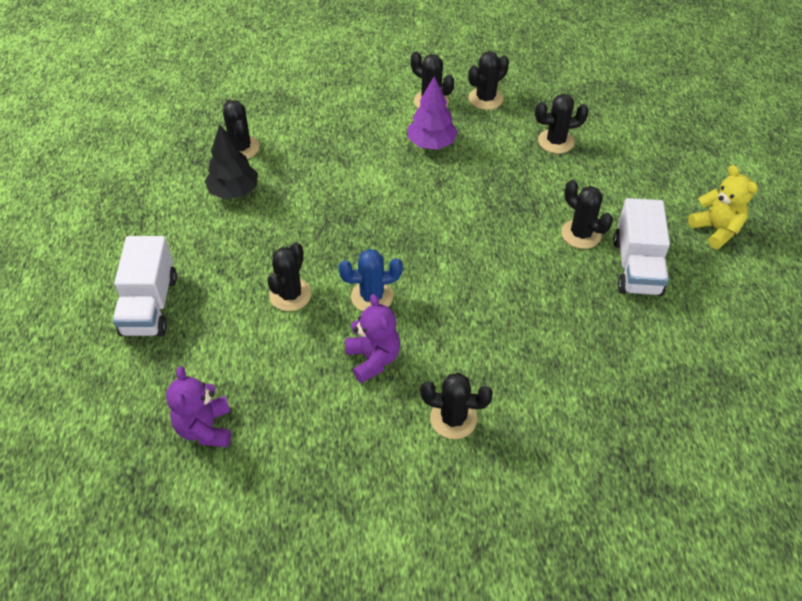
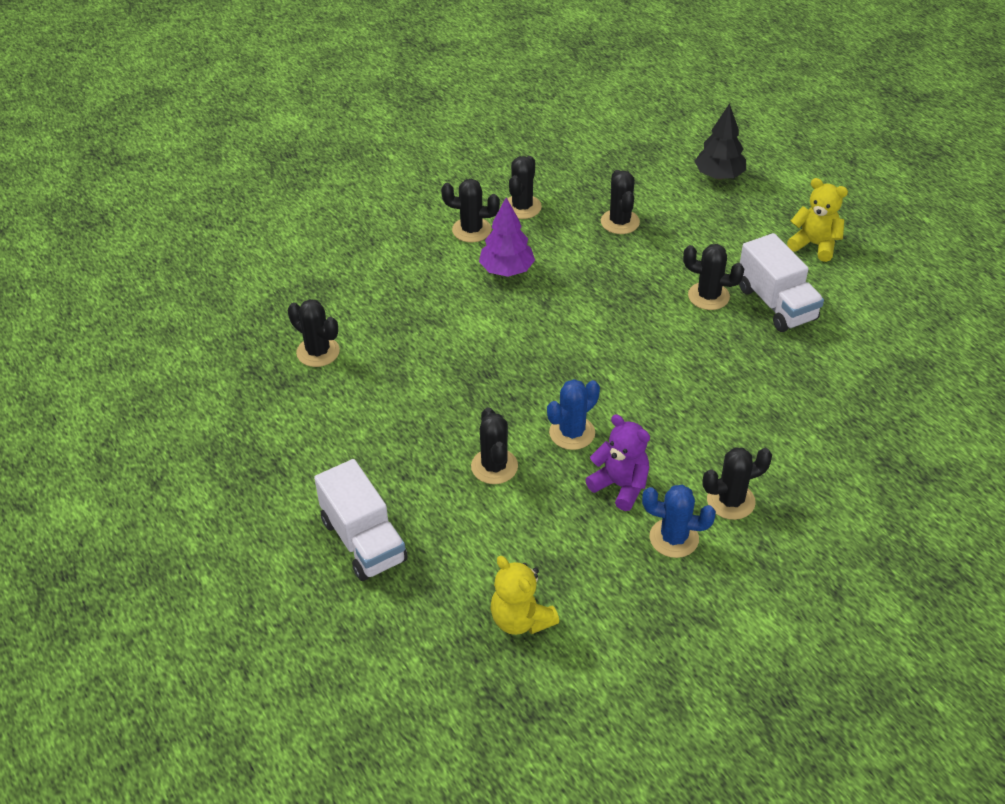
camera: 30 degrees left, 5 degrees down
(205, 428) = (521, 619): purple teddy bear -> yellow teddy bear
(234, 191) = (349, 397): black tree -> black tree (719, 175)
(379, 426) = (674, 538): none -> blue cactus
(556, 141) = (620, 222): black cactus -> black cactus turned 60 degrees counterclockwise

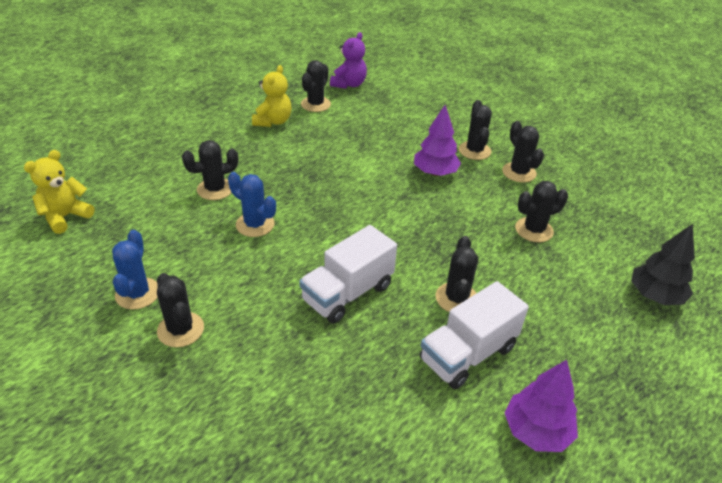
camera: 75 degrees right, 5 degrees down
(363, 540) = (145, 143): white truck -> white truck (348, 293)
(522, 207) = (519, 172): black cactus -> black cactus turned 60 degrees clockwise
(620, 486) = (197, 257): purple teddy bear -> purple teddy bear (349, 84)
(814, 245) = (587, 387): yellow teddy bear -> yellow teddy bear (273, 121)
(856, 284) = (536, 431): none -> purple tree

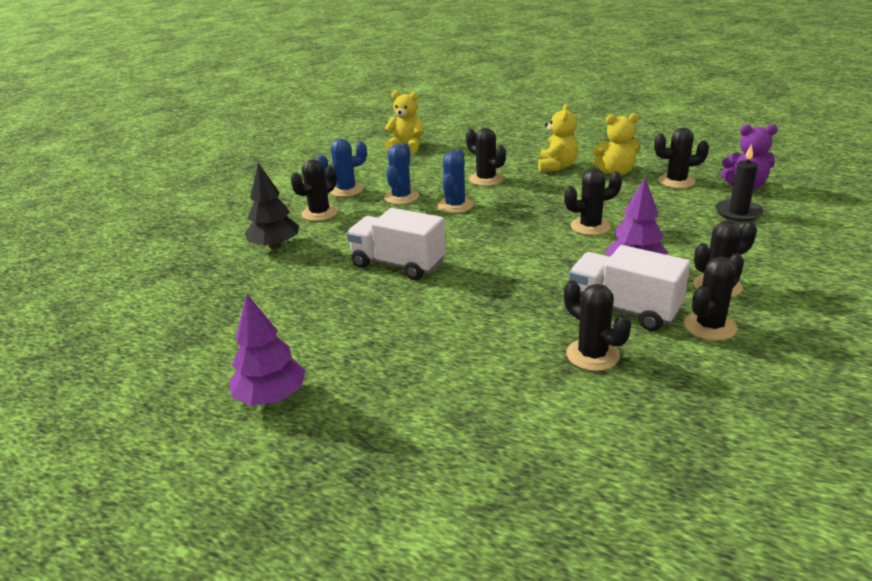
camera: 75 degrees right, 10 degrees down
(200, 255) = (401, 197): none -> blue cactus
(230, 143) = (557, 166): none -> yellow teddy bear
(385, 103) = (738, 213): none -> black candle
(456, 298) = (429, 321): black cactus -> black cactus (590, 226)
(468, 354) = (354, 341): white truck -> white truck (623, 309)
(655, 296) = (541, 479): black tree -> black tree (275, 246)

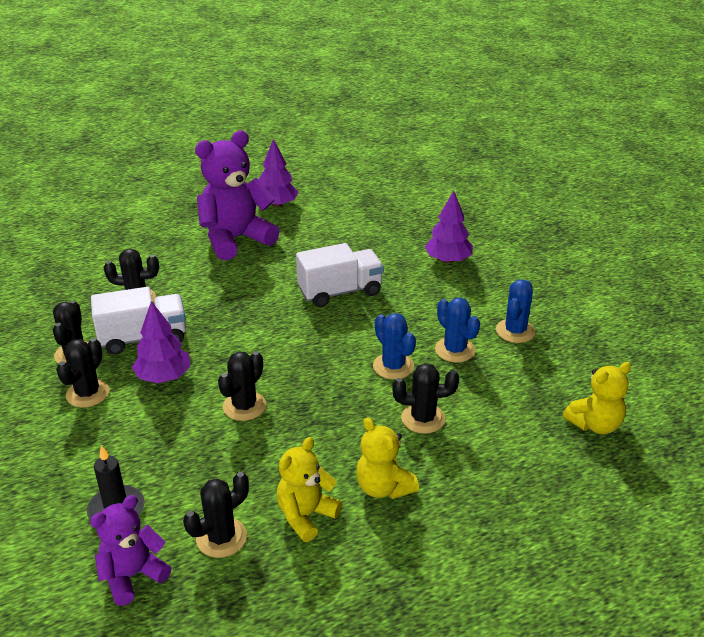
camera: 130 degrees right, 5 degrees up
(275, 246) = (448, 260): black tree -> purple tree
(319, 213) = (481, 298): black cactus -> none
(394, 373) = (235, 239): none -> purple teddy bear

